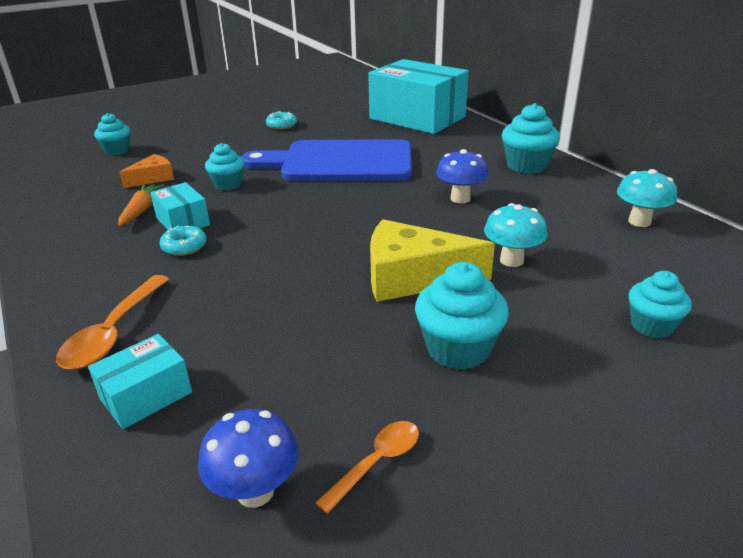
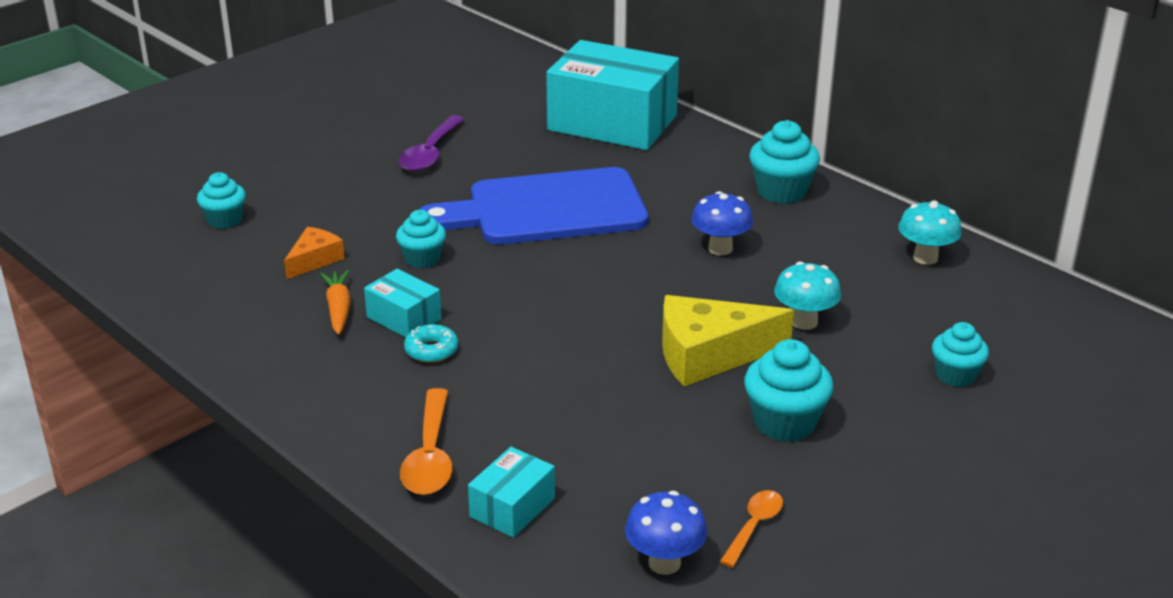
camera: 15 degrees left, 0 degrees up
(281, 125) = (430, 153): turquoise donut -> purple spoon

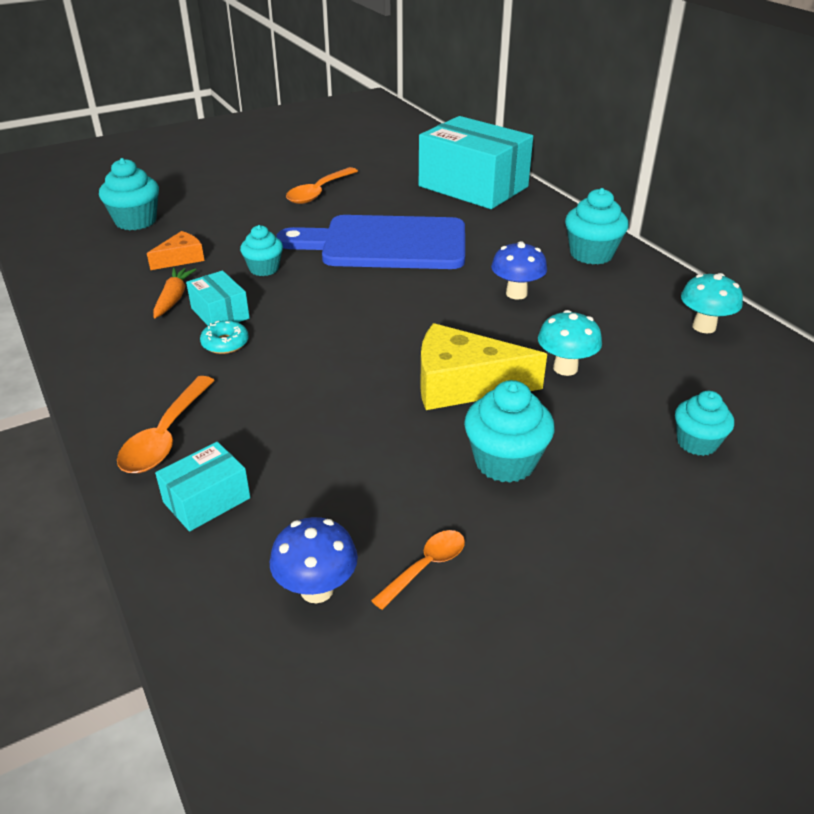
camera: 15 degrees right, 5 degrees up
(224, 220) = (136, 221): turquoise cupcake -> turquoise cupcake, size x1.51
(430, 153) = (318, 192): purple spoon -> orange spoon

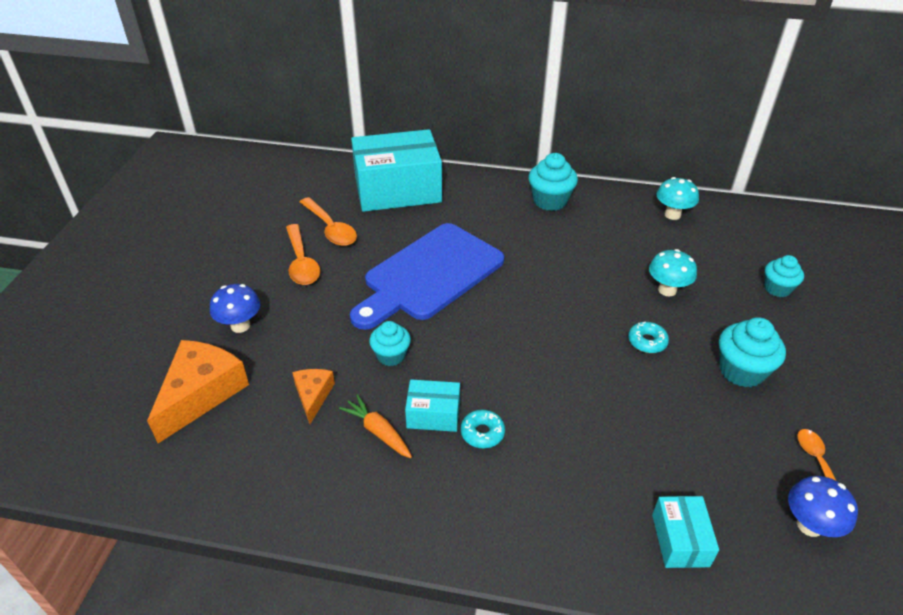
camera: 50 degrees left, 5 degrees up
(136, 221) = (201, 393): turquoise cupcake -> orange cheese
(165, 436) = (582, 529): orange spoon -> orange spoon (331, 229)
(463, 384) = (647, 341): yellow cheese -> turquoise donut
(516, 293) = (564, 258): blue mushroom -> blue mushroom (240, 325)

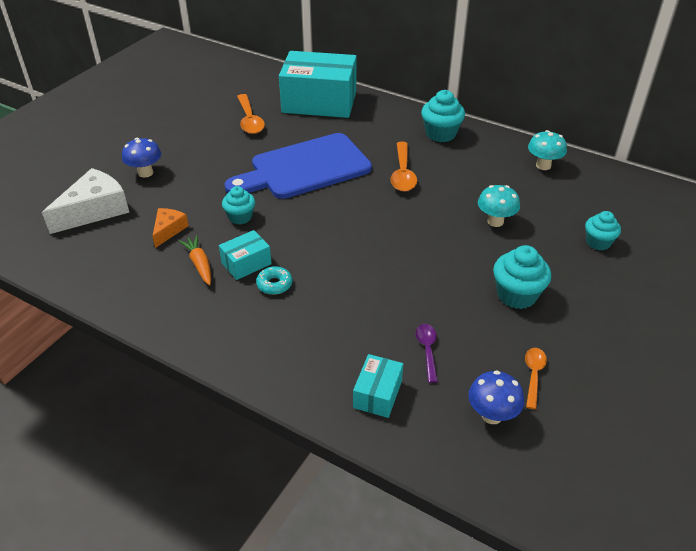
camera: 20 degrees right, 0 degrees up
(201, 393) = (94, 210): orange cheese -> white cheese
(301, 263) = (214, 140): orange spoon -> orange spoon (403, 174)
(433, 414) = (246, 263): turquoise box -> turquoise box turned 60 degrees counterclockwise
(647, 341) = (450, 255): turquoise donut -> none
(696, 466) = (427, 350): none -> purple spoon

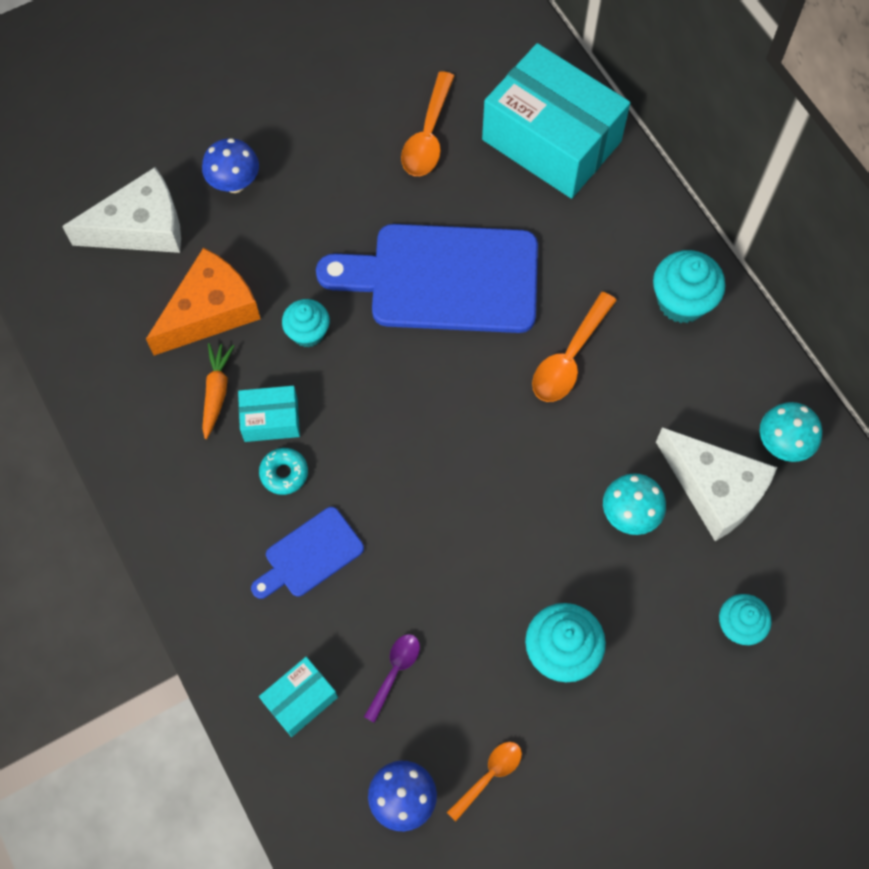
camera: 30 degrees right, 25 degrees up
(168, 230) = (210, 311): orange cheese -> orange cheese, size x1.84
(323, 316) = (310, 555): none -> blue cutting board
(528, 194) = (715, 489): none -> white cheese

